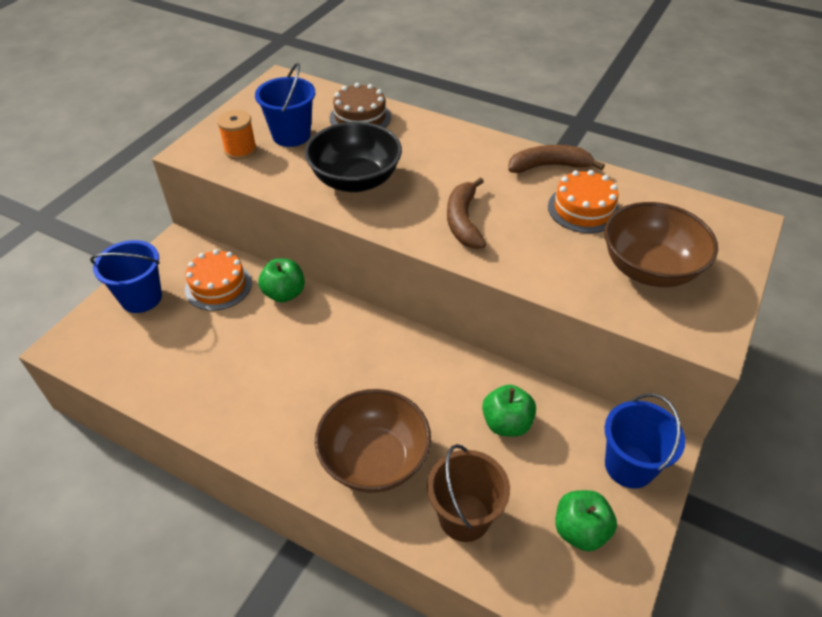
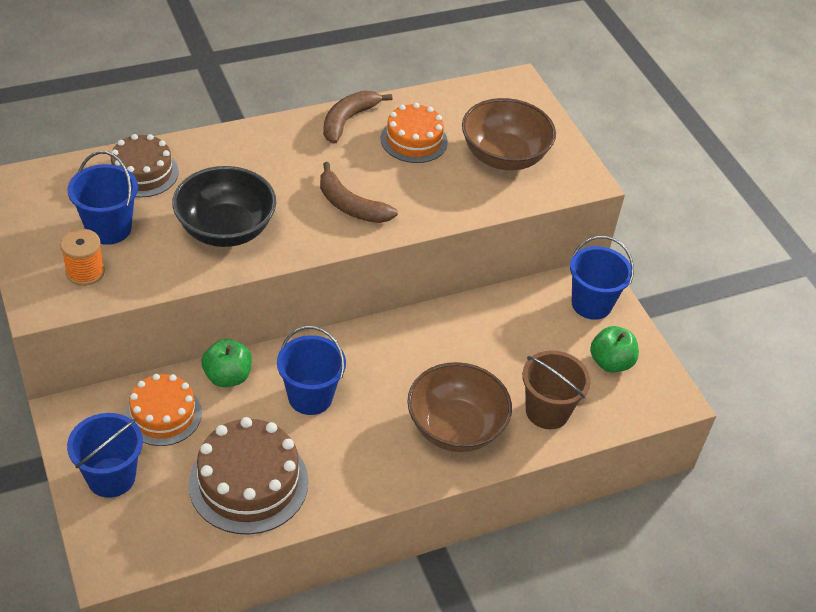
camera: 55 degrees left, 0 degrees up
(197, 368) = (248, 482): none -> brown cake
(312, 348) = (310, 397): none -> blue bucket
(506, 423) = (499, 337): green apple -> none

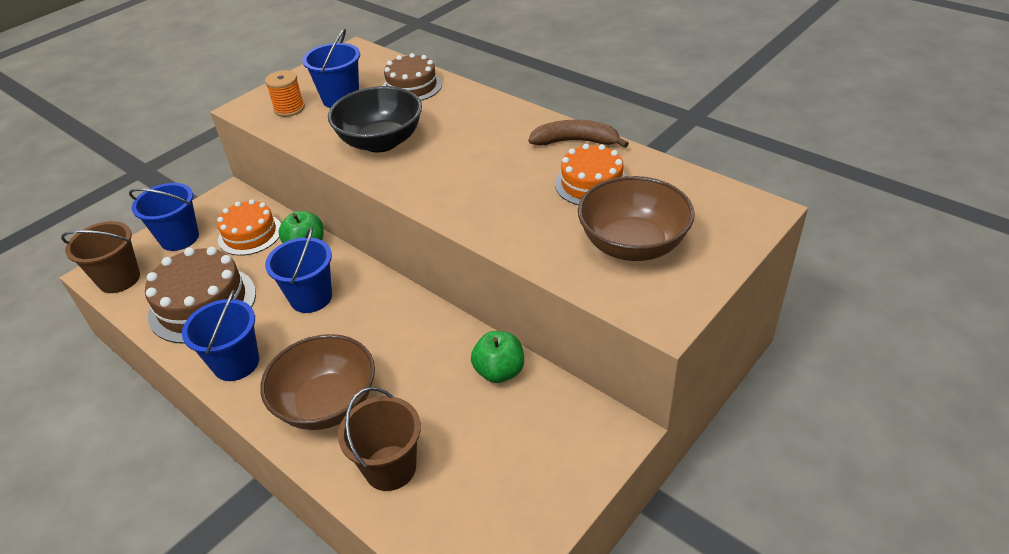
camera: 70 degrees right, 5 degrees down
(140, 547) = (119, 279): none -> brown bucket
(351, 205) = (466, 186): brown banana -> none
(591, 304) = (576, 444): blue bucket -> blue bucket (236, 363)
(610, 362) = (499, 498): green apple -> green apple (499, 371)

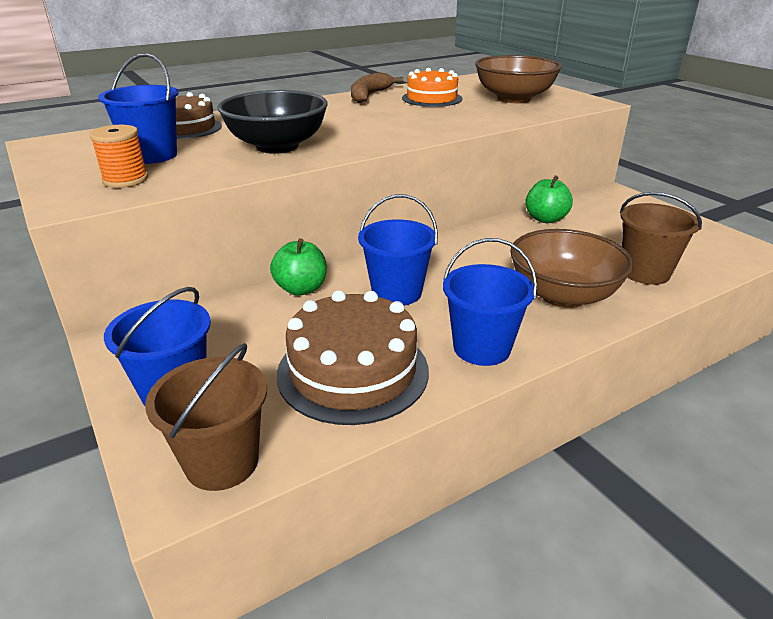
camera: 75 degrees left, 10 degrees down
(250, 234) = (234, 326): orange cake -> none

